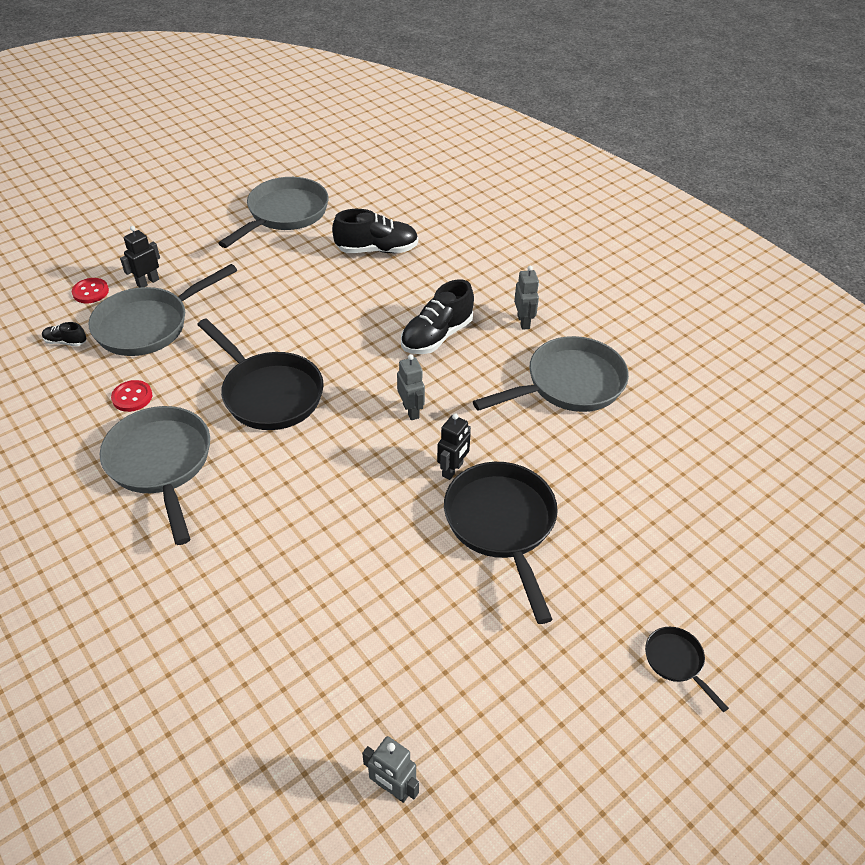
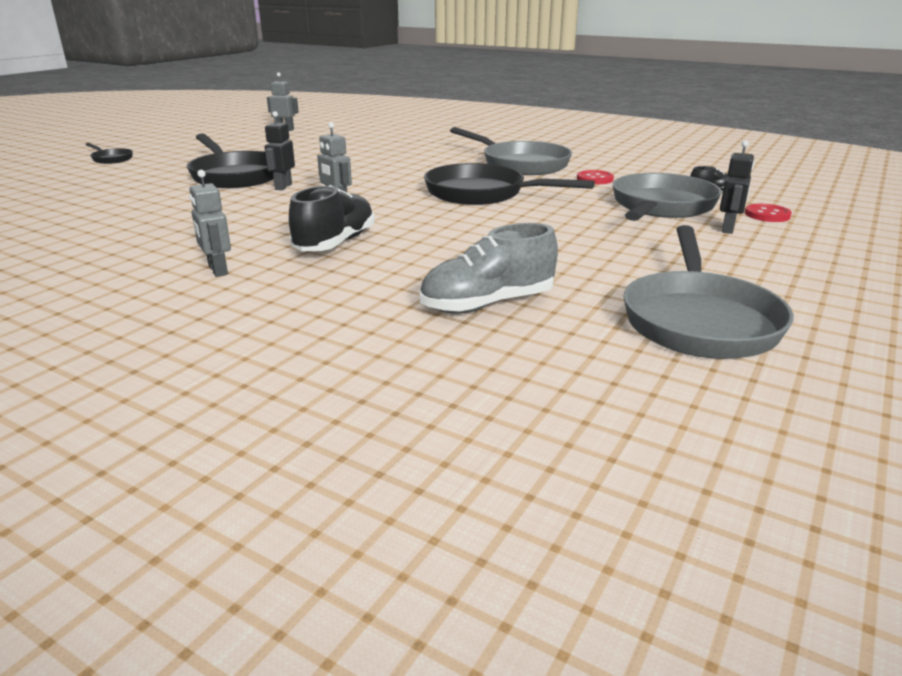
camera: 160 degrees right, 20 degrees down
(377, 250) = (487, 304): black shoe -> grey shoe
(569, 384) = (160, 236): grey pan -> none

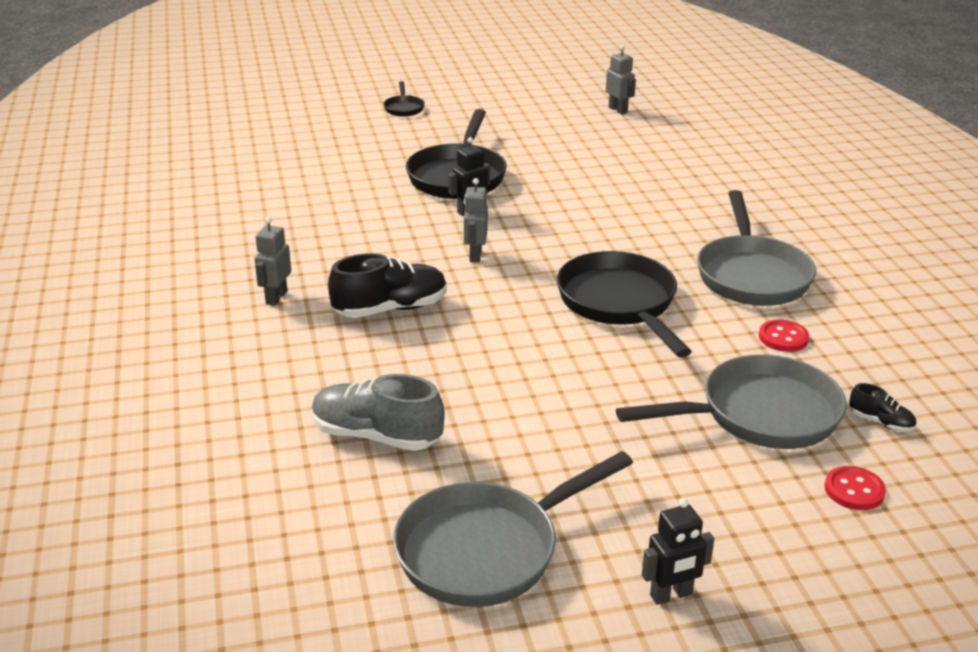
camera: 45 degrees right, 5 degrees up
(728, 229) = (759, 481): black robot -> black robot (671, 595)

